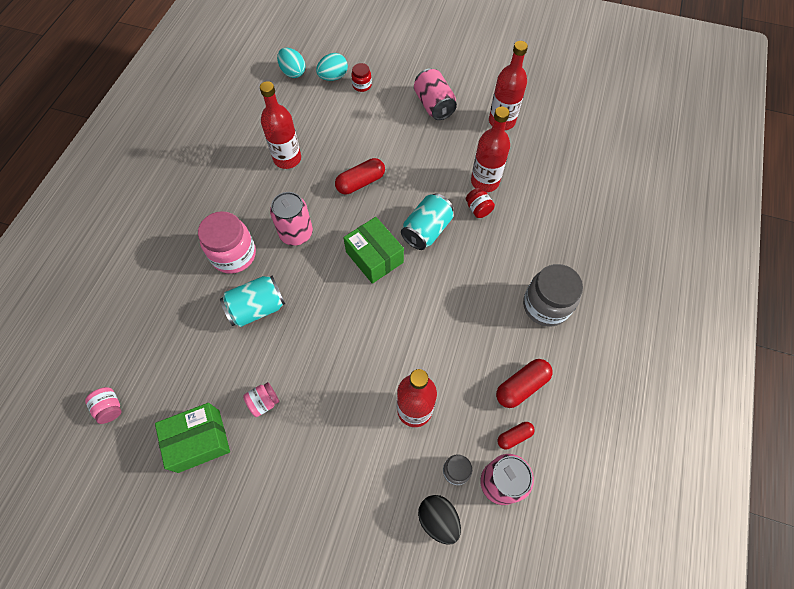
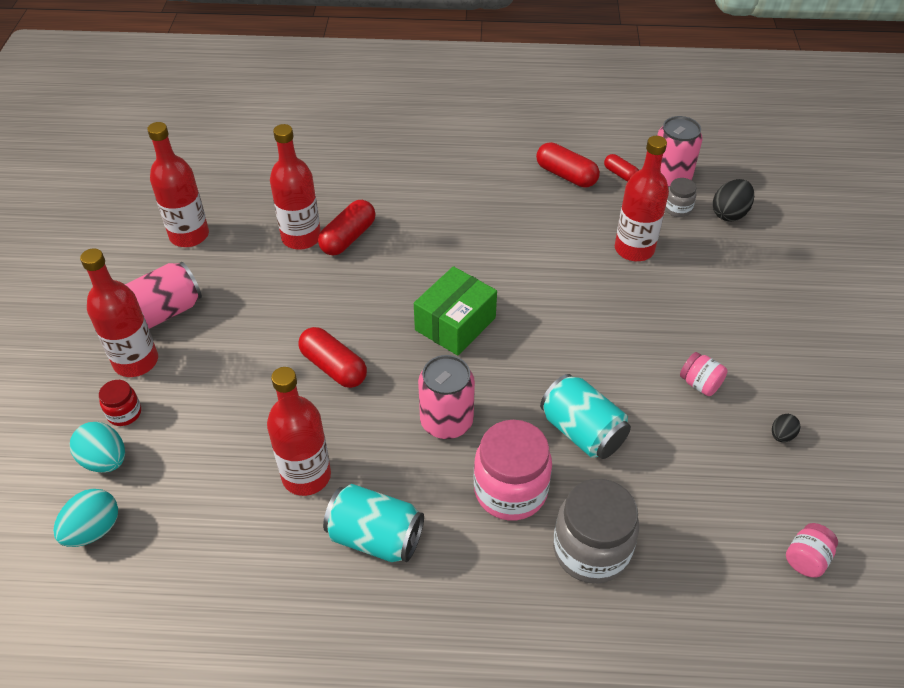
camera: 105 degrees left, 15 degrees down
(199, 441) = (781, 435): green box -> black egg
(398, 91) = (136, 361): none -> red bottle
(426, 230) = (396, 280): turquoise can -> turquoise can (375, 537)
(478, 209) = (348, 237): red jar -> red capsule
(546, 306) = (465, 168): grey jar -> grey jar (591, 550)

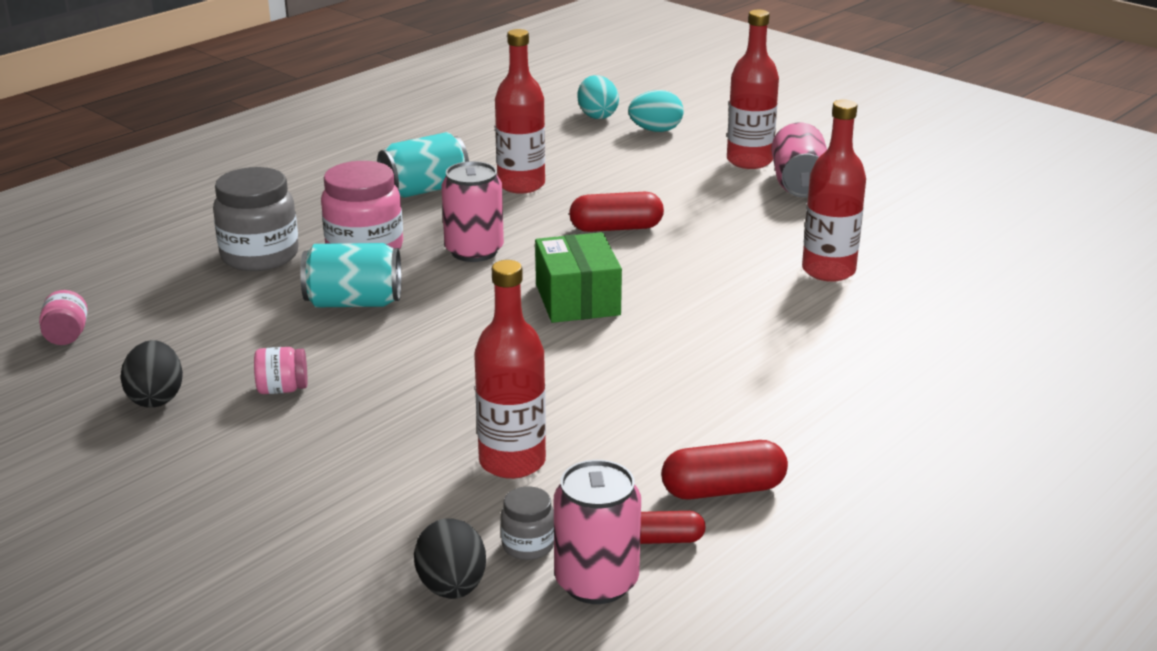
camera: 130 degrees right, 20 degrees down
(124, 413) = (694, 145): red jar -> none
(189, 235) = (907, 221): red bottle -> none
(348, 237) = (794, 294): red capsule -> none
(781, 435) = (156, 398): black egg -> black egg, size x1.78

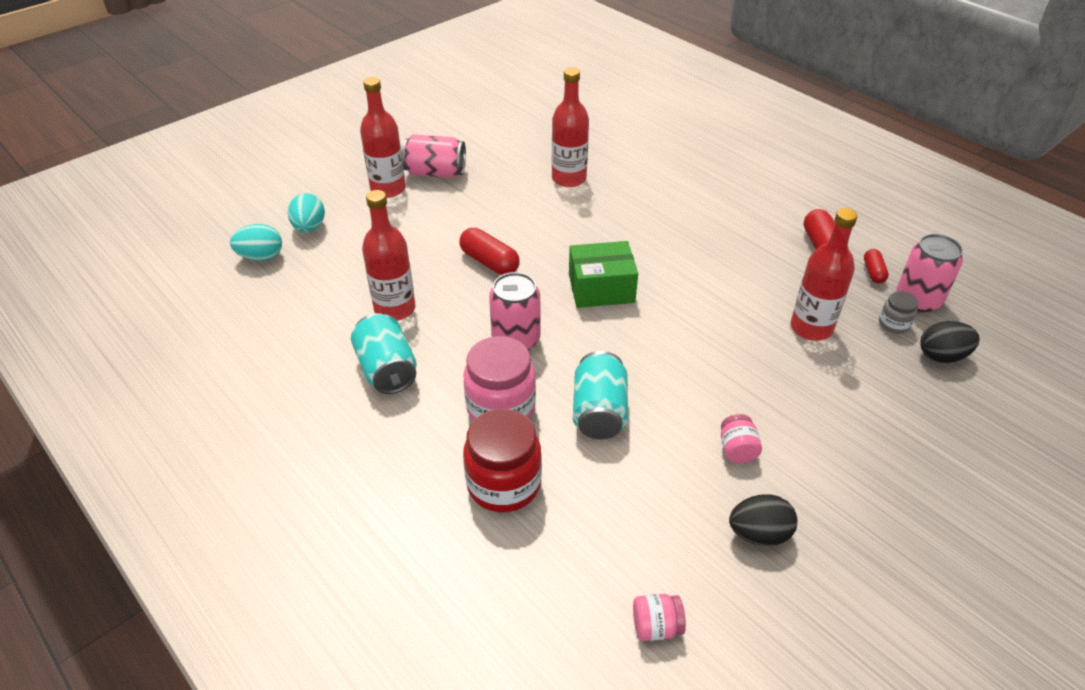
camera: 85 degrees left, 15 degrees up
(260, 256) = (504, 484): grey jar -> red jar
(616, 228) = (489, 262): red capsule -> red capsule turned 45 degrees counterclockwise

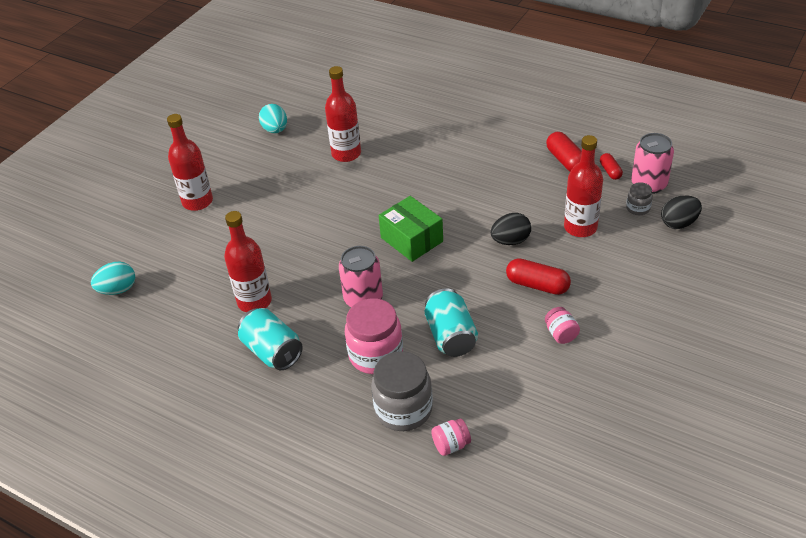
camera: 15 degrees left, 0 degrees up
(309, 228) = (146, 253): turquoise egg -> turquoise egg (275, 130)
(435, 173) = (231, 177): pink can -> none
(489, 262) = (313, 242): red capsule -> red capsule (537, 285)
(504, 484) = (403, 409): red jar -> grey jar
(601, 288) = (412, 239): green box -> green box turned 75 degrees clockwise
(656, 626) = (552, 472): pink jar -> pink jar (451, 445)
(759, 534) = (597, 388): black egg -> black egg (510, 241)

